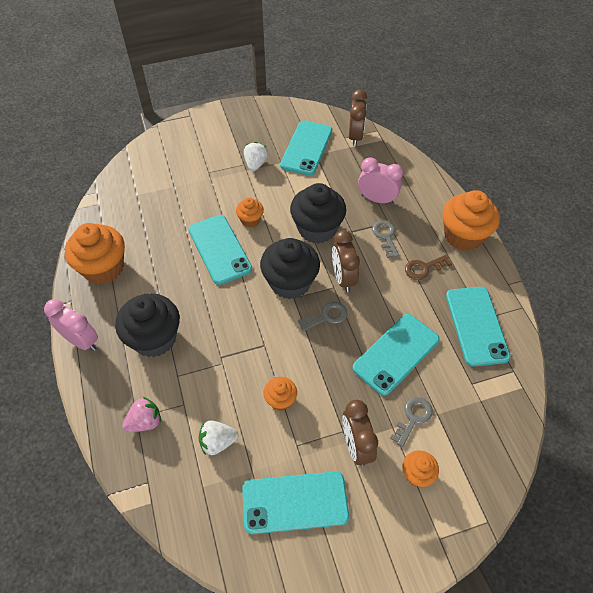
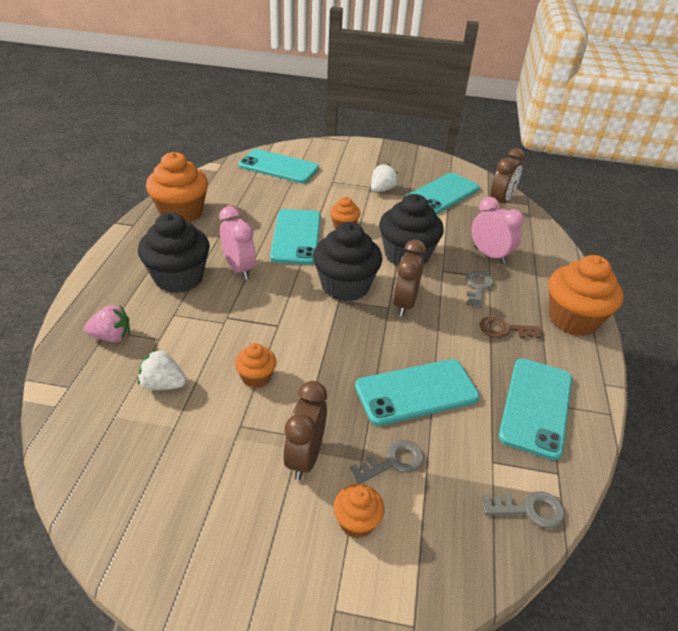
camera: 25 degrees right, 15 degrees down
(81, 341) = (115, 255): pink clock -> pink clock (239, 269)
(295, 502) = (194, 478): turquoise phone -> turquoise phone (278, 167)
(326, 316) = (362, 328): grey key -> grey key (529, 510)

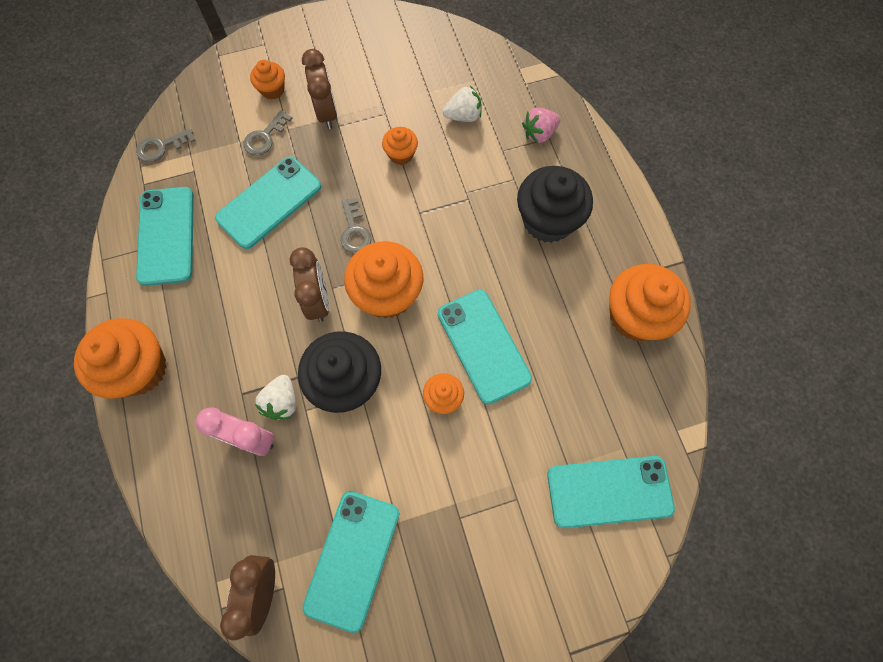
camera: 155 degrees right, 30 degrees up
(239, 269) = (504, 262): pink clock -> none
(345, 286) = (387, 294): black cupcake -> orange cupcake
(382, 190) = (439, 518): white strawberry -> white strawberry (282, 402)
(477, 287) = (250, 367): grey key -> grey key (354, 231)
(504, 329) = (209, 315): brown key -> none

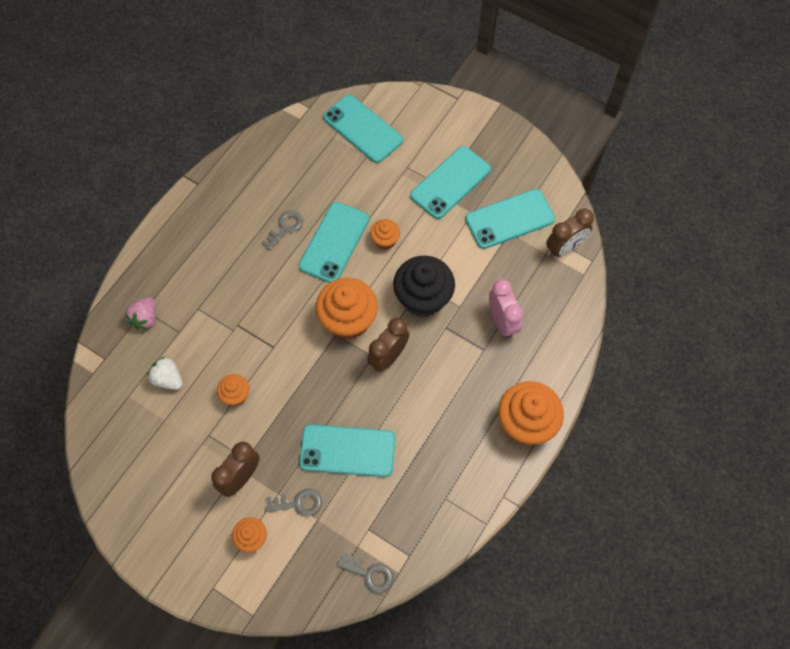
camera: 130 degrees left, 5 degrees down
(166, 236) = (431, 497): turquoise phone -> turquoise phone (450, 182)
(282, 402) = (467, 323): white strawberry -> none
(354, 231) = (321, 376): grey key -> grey key (285, 228)
(539, 134) = (145, 318): pink strawberry -> pink strawberry turned 90 degrees clockwise
(547, 220) = (214, 266): black cupcake -> none
(635, 316) = (244, 178): orange cupcake -> none

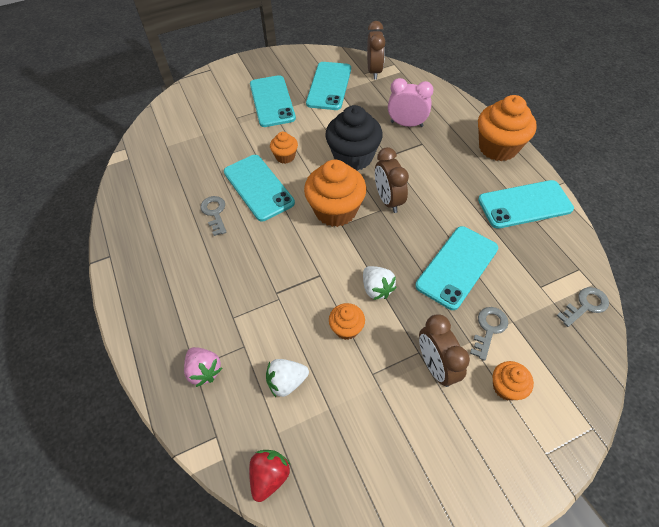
camera: 55 degrees left, 10 degrees down
(97, 409) = (270, 476): none -> red strawberry
(286, 397) = (376, 288): none -> white strawberry
(363, 129) = (179, 126): turquoise phone -> turquoise phone (524, 204)

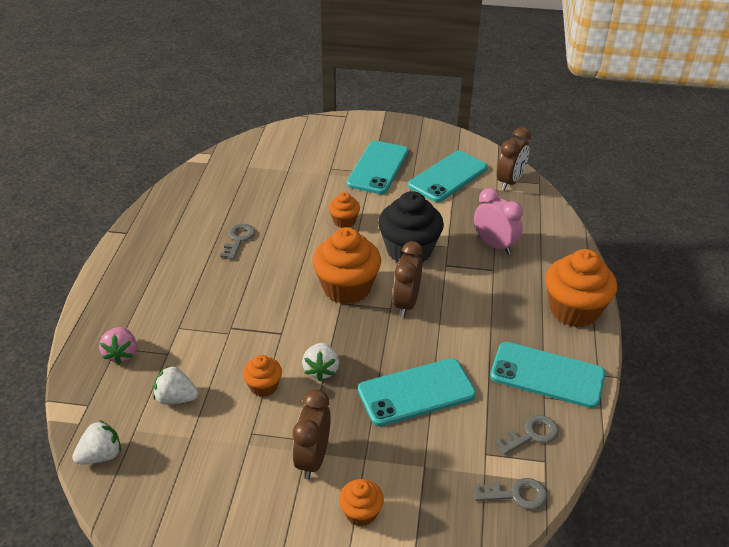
camera: 30 degrees right, 15 degrees down
(258, 187) = (295, 236): turquoise phone -> none
(270, 476) = (101, 455): red strawberry -> white strawberry
(489, 329) = (393, 459): grey key -> grey key (531, 434)

